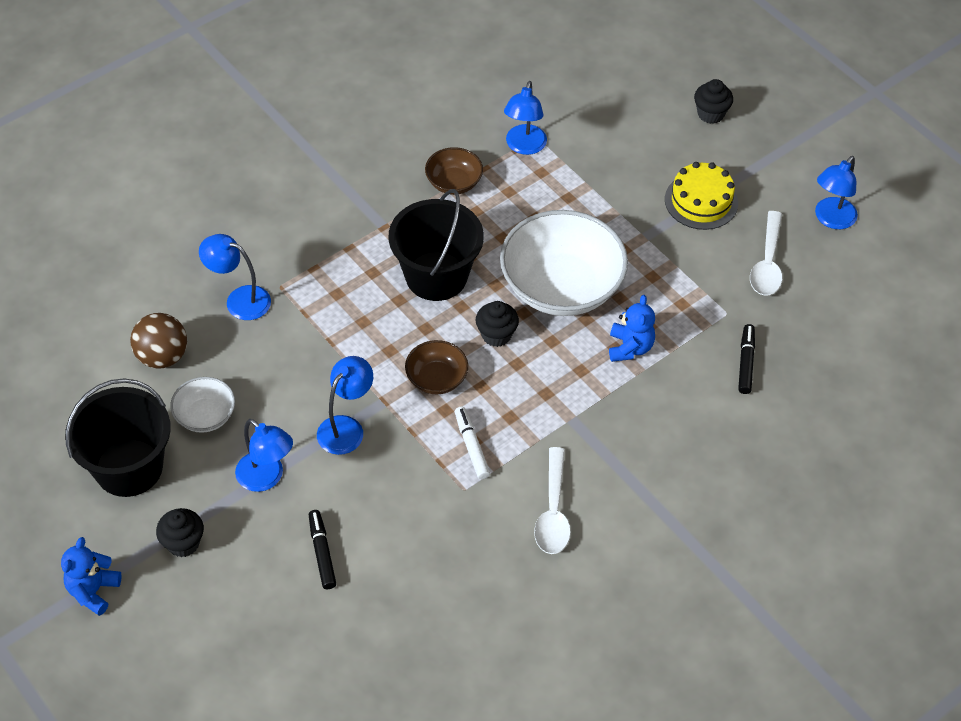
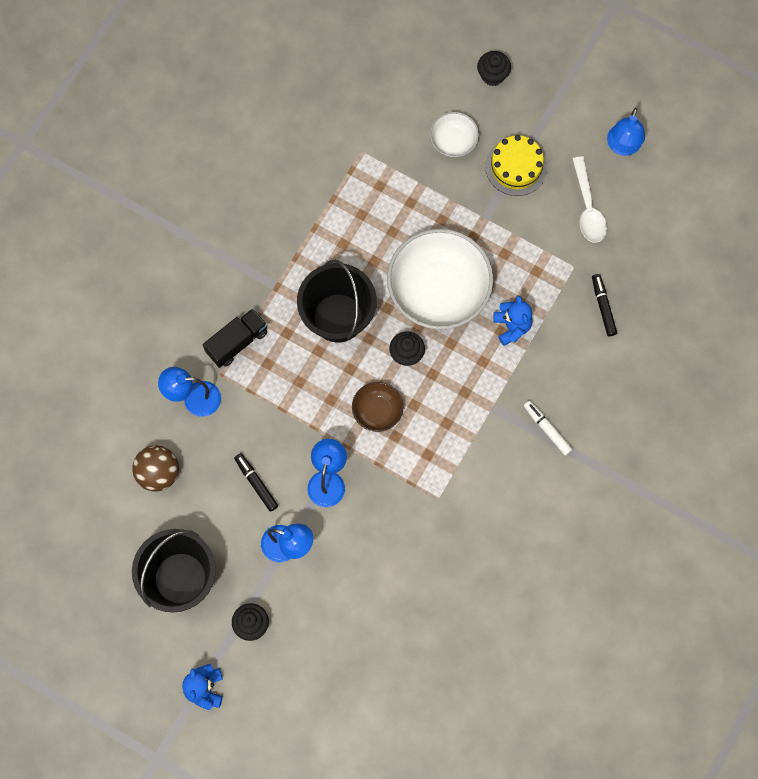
camera: 20 degrees left, 20 degrees up
(205, 416) = (217, 512): white bowl -> white bowl (453, 141)
(314, 263) = (237, 342): none -> black truck
(322, 552) = (356, 591): black marker -> black marker (256, 483)
(453, 182) = (314, 222): brown bowl -> none
(471, 446) = (428, 460): white marker -> white marker (547, 429)
(524, 146) = (355, 165): blue lamp -> none
(553, 511) = (509, 491): white spoon -> none

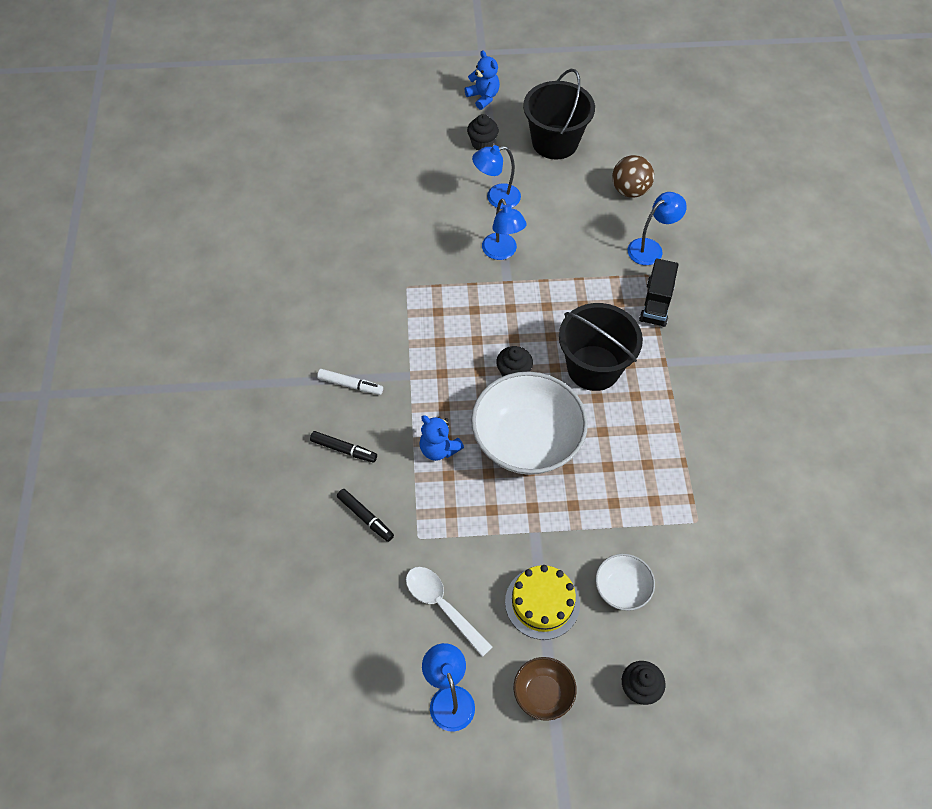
camera: 145 degrees right, 15 degrees down
(256, 483) = (554, 222): black marker -> black marker (344, 450)
(377, 411) = (503, 319): brown bowl -> brown bowl (543, 693)

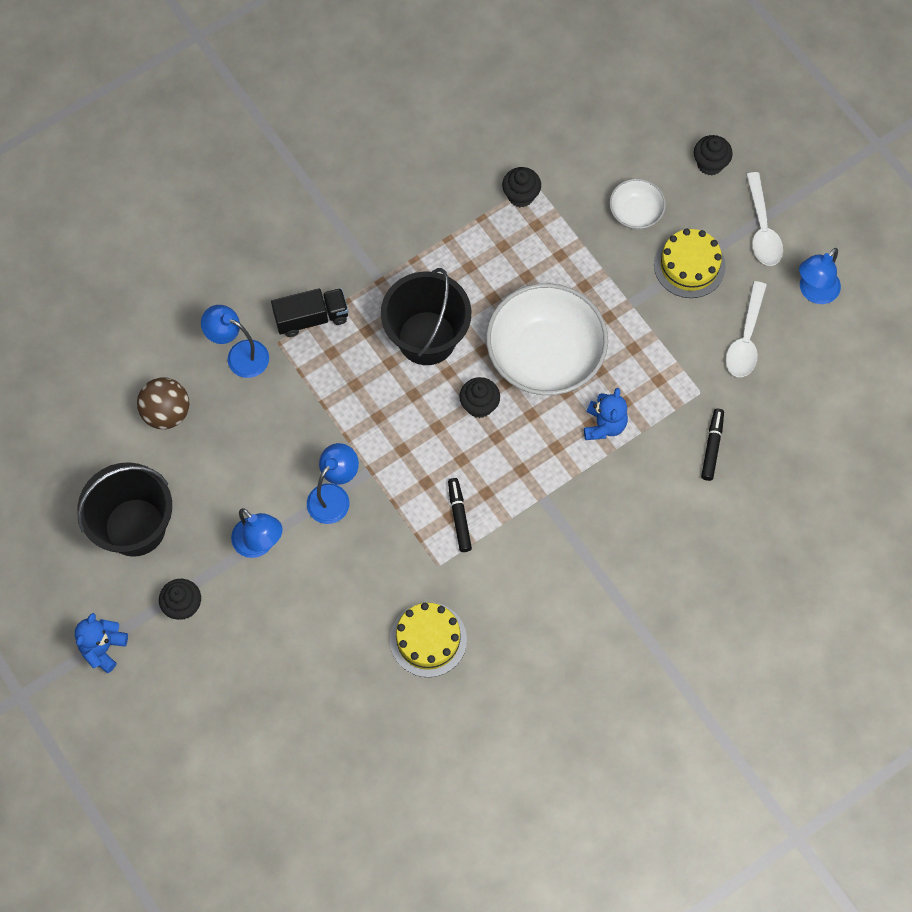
camera: 120 degrees left, 10 degrees up
(344, 450) = (660, 507): black marker -> black marker (459, 517)
(350, 385) = (589, 546): white marker -> none
(359, 255) = (428, 639): none -> yellow cake
(543, 693) = (762, 228): brown bowl -> white spoon
(690, 504) = (521, 196): none -> black cupcake

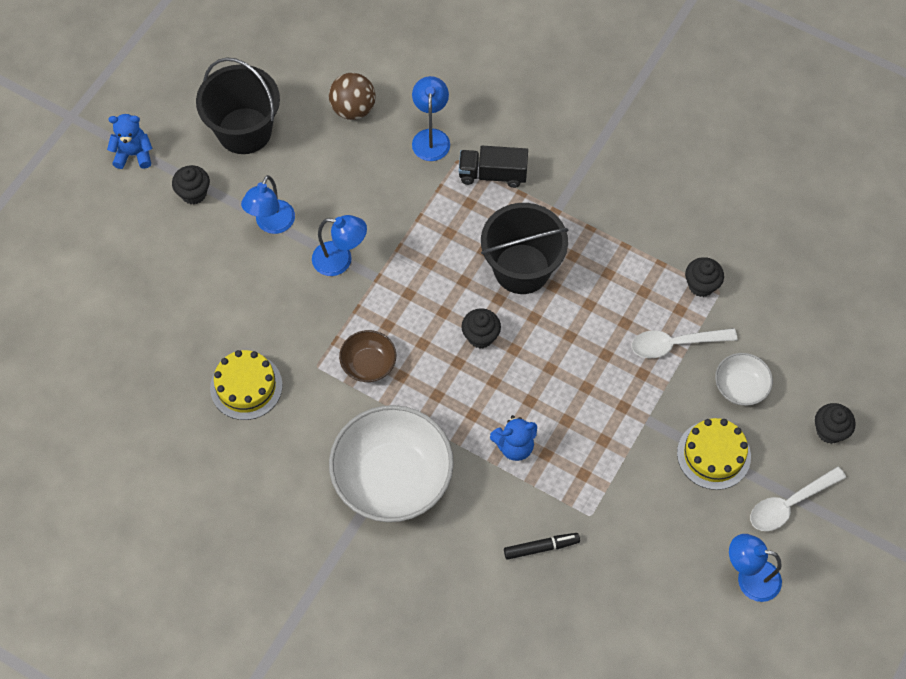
camera: 65 degrees right, 5 degrees down
(311, 318) = (492, 174): black truck -> black truck turned 135 degrees clockwise
(459, 517) = (368, 364): black marker -> brown bowl
(545, 355) = (556, 369): white bowl -> white bowl (392, 478)
(746, 338) = (667, 534): white spoon -> white spoon (676, 344)

